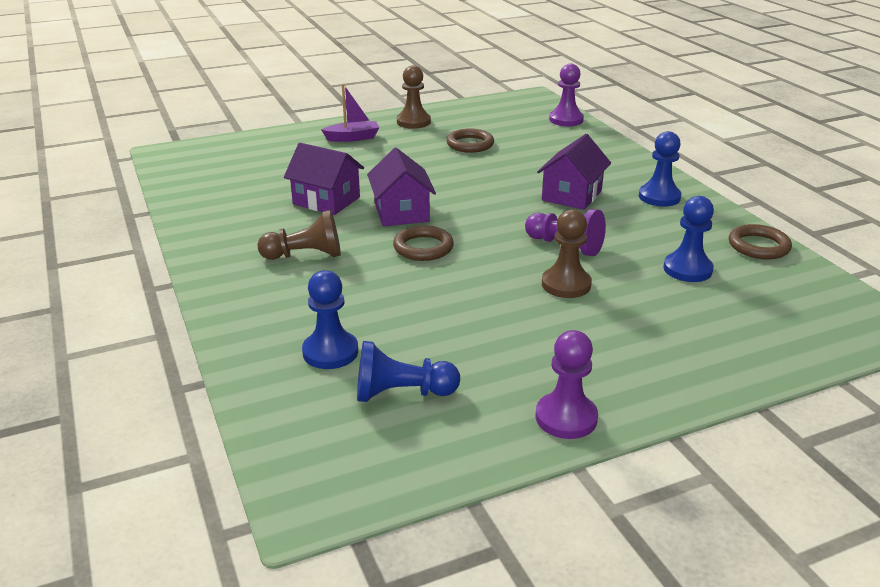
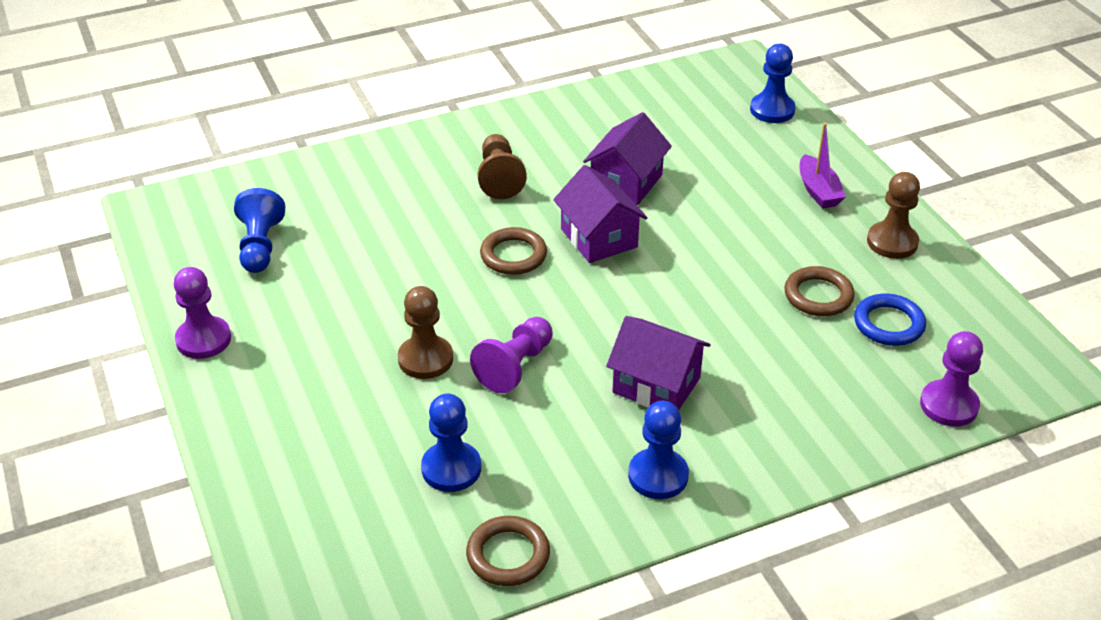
camera: 90 degrees right, 10 degrees up
(330, 352) = (327, 205): blue pawn -> blue pawn (772, 110)
(401, 212) = (599, 238): purple house -> purple house turned 75 degrees clockwise
(496, 128) = (888, 324): none -> blue ring

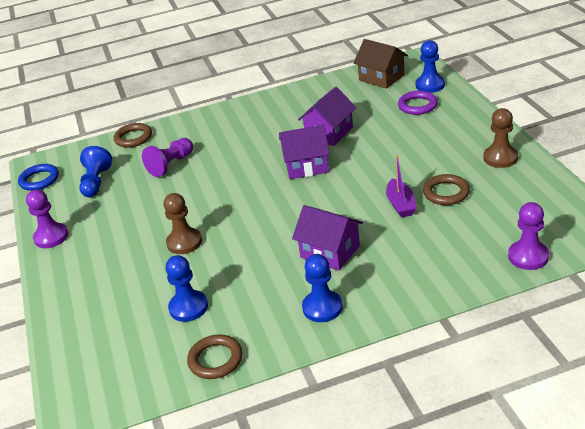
camera: 10 degrees right, 5 degrees down
(499, 178) = (249, 135): brown pawn -> none
(513, 255) = (250, 179): brown ring -> brown ring (133, 138)
(515, 366) = (240, 244): purple pawn -> purple pawn (171, 165)
(599, 238) = (306, 166): purple house -> purple house turned 75 degrees counterclockwise
(695, 91) = (381, 78): none -> brown house
(757, 144) = (417, 105): none -> purple ring
(818, 191) = (454, 130): purple boat -> purple boat (400, 204)
(888, 324) = (492, 208): blue ring -> blue ring (39, 180)

